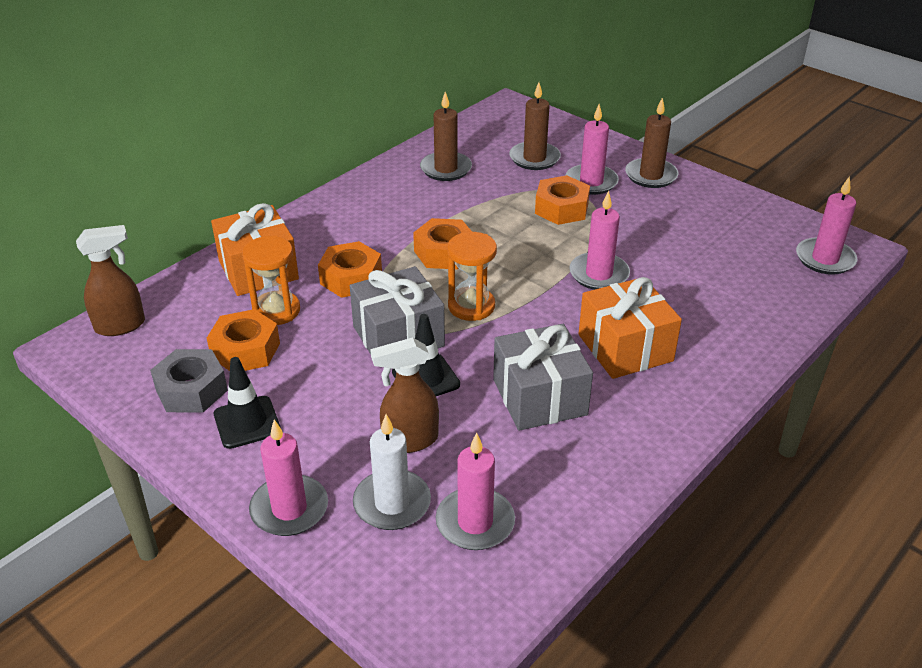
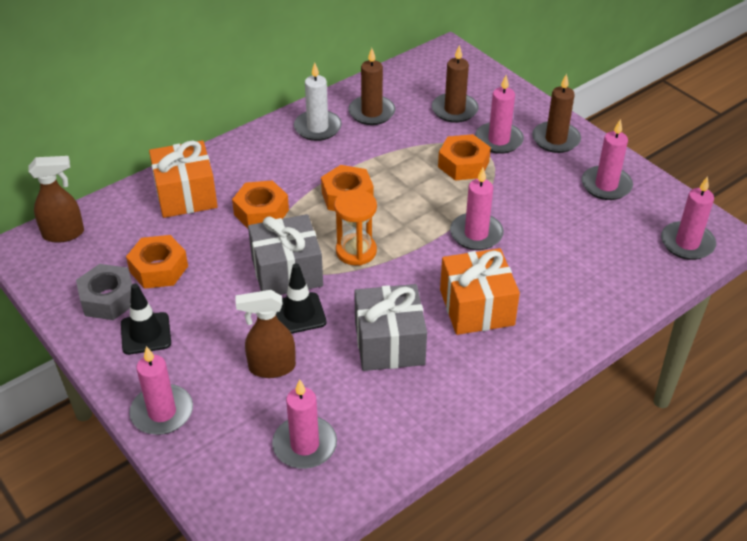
camera: 10 degrees right, 5 degrees up
(276, 310) = (192, 235): orange hourglass -> none
(392, 503) = (243, 419): white candle -> white candle (317, 128)
(719, 213) = (606, 185): none -> pink candle

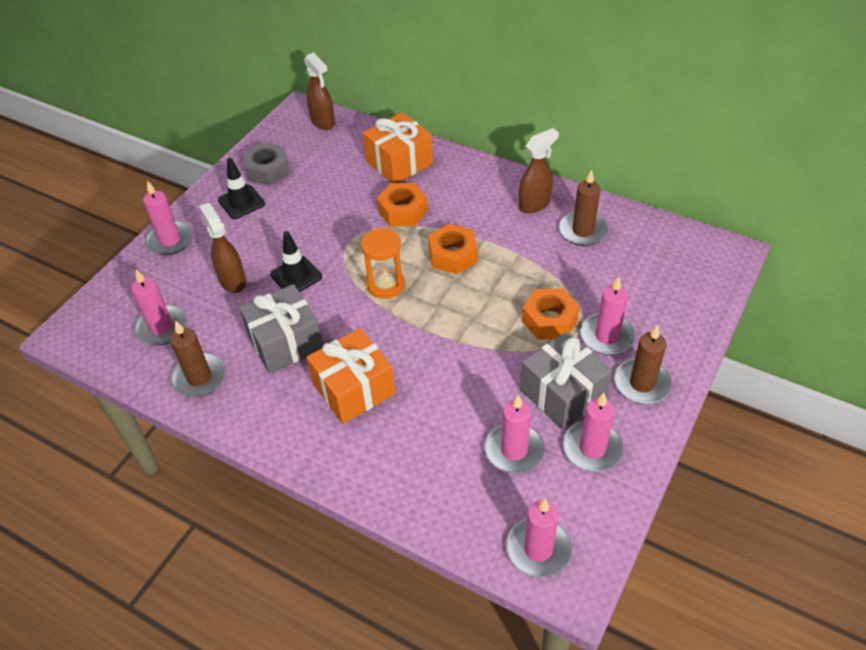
camera: 70 degrees right, 5 degrees up
(159, 269) = (310, 182): orange nut -> none
(287, 272) = (340, 251): grey gift -> grey gift (563, 393)
(317, 128) = (535, 204): white candle -> brown spray bottle
(454, 110) = (631, 287): brown candle -> brown candle (199, 377)
(476, 234) = (452, 360): pink candle -> pink candle (514, 450)

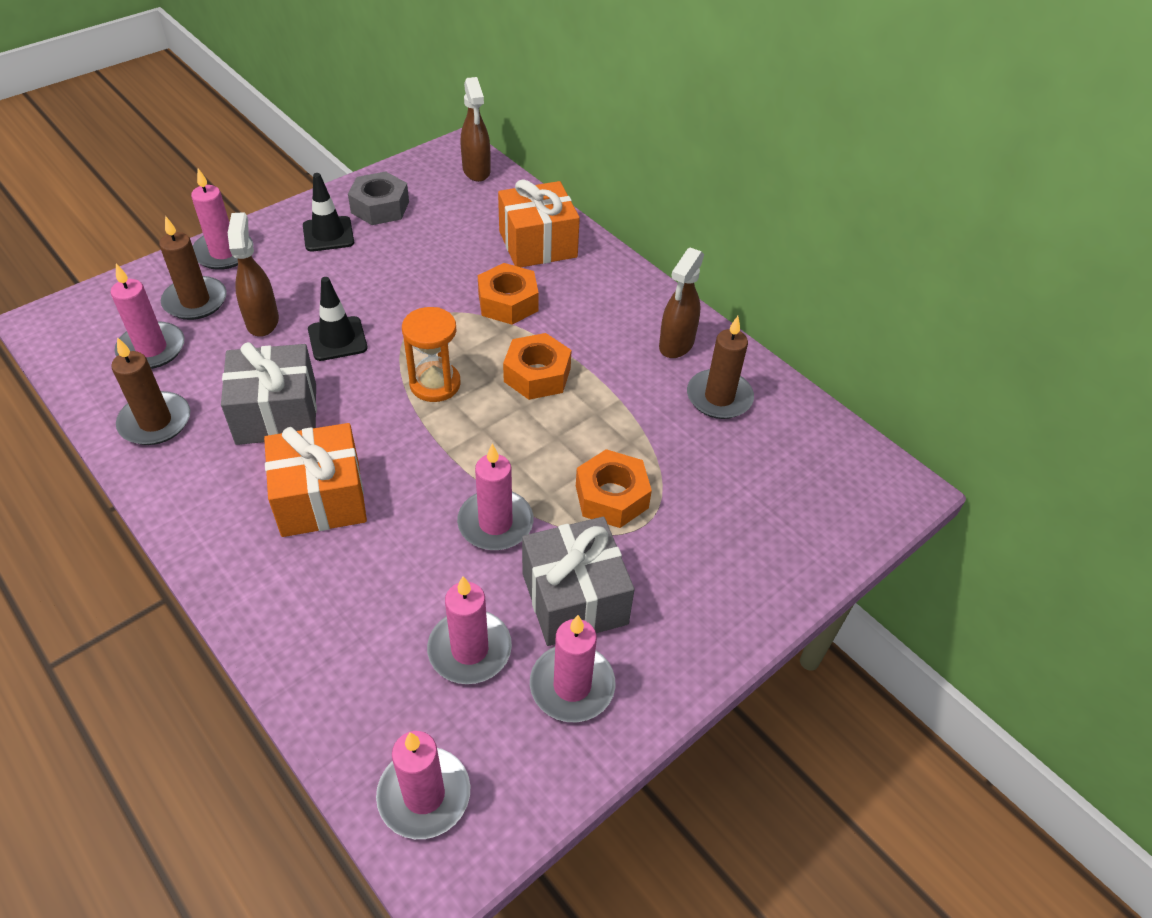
camera: 15 degrees right, 0 degrees up
(535, 204) = (676, 345): brown spray bottle -> brown spray bottle turned 135 degrees clockwise
(607, 336) = (675, 543): pink candle -> pink candle (495, 523)
(642, 383) = (687, 623): brown candle -> brown candle (195, 301)

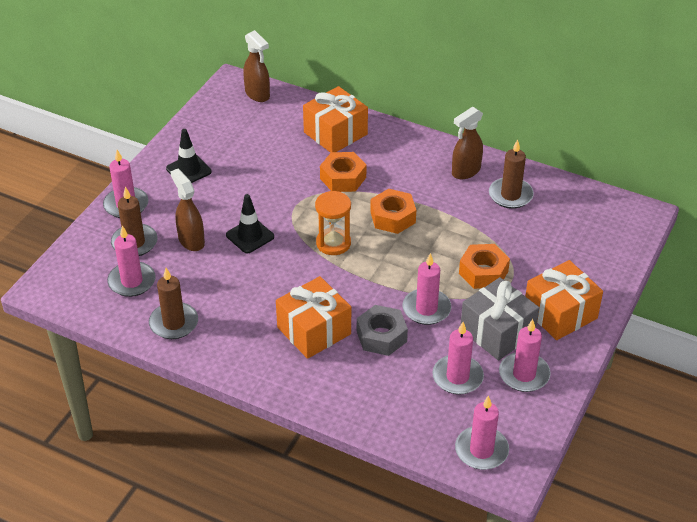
camera: 20 degrees left, 5 degrees down
(277, 413) = (247, 293): grey gift -> none
(380, 207) = (209, 140): grey nut -> grey nut (381, 336)
(676, 345) = (465, 171): brown spray bottle -> brown spray bottle turned 45 degrees clockwise
(688, 604) = (560, 313): none -> orange gift

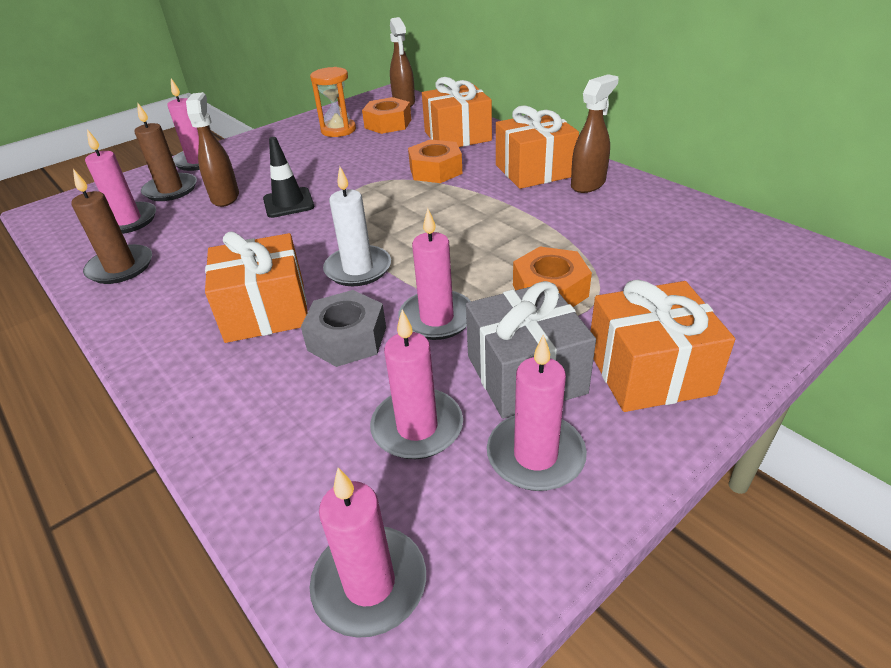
camera: 25 degrees right, 5 degrees down
(188, 170) = (285, 144): black traffic cone -> none
(333, 243) = (374, 224): orange hourglass -> orange hourglass (338, 130)
(350, 284) = (358, 269): none -> white candle
(393, 217) = (466, 212): orange nut -> orange nut (388, 124)
(419, 164) = (534, 171): none -> orange gift
(465, 171) = (588, 184): brown spray bottle -> brown spray bottle turned 150 degrees clockwise
(510, 195) = (637, 214): brown candle -> none

